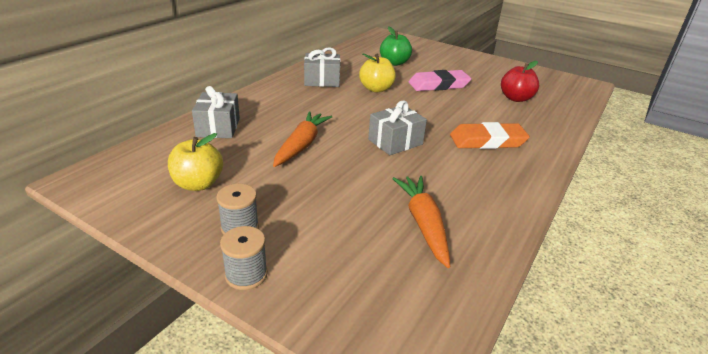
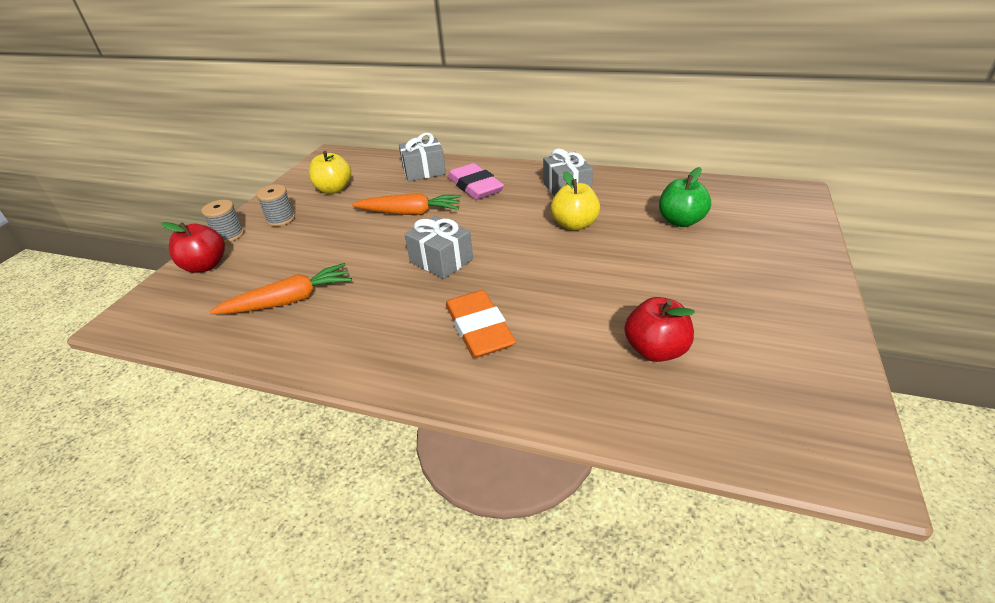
camera: 80 degrees right, 5 degrees up
(317, 294) = (205, 266): none -> red apple
(438, 85) = (636, 268): pink eraser -> pink eraser (475, 186)

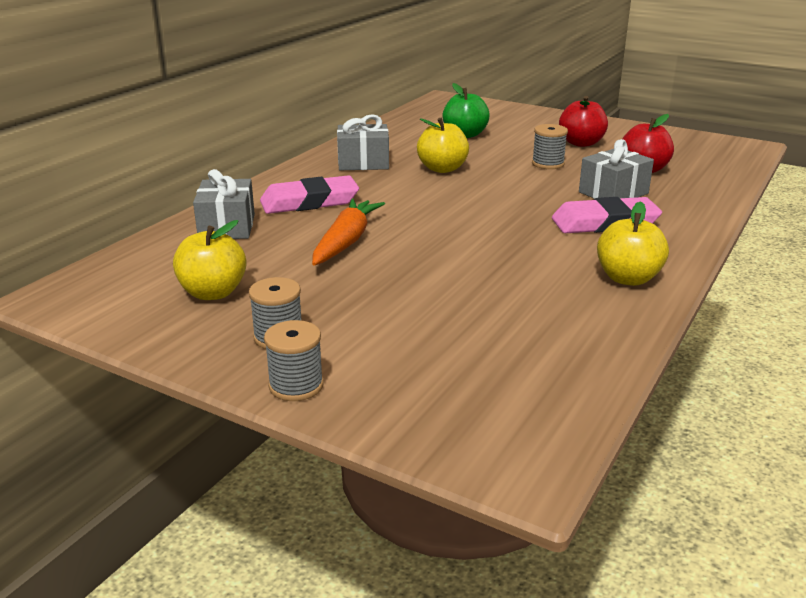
camera: 80 degrees left, 10 degrees down
(205, 266) = (391, 401): red apple -> red apple (581, 143)
(289, 300) = (522, 321): orange carrot -> none
(358, 349) = (628, 278): none -> yellow apple
(441, 260) = (476, 231): grey gift -> grey gift (613, 193)
(479, 328) = (605, 223): orange eraser -> pink eraser
(628, 279) = (548, 164): none -> grey spool

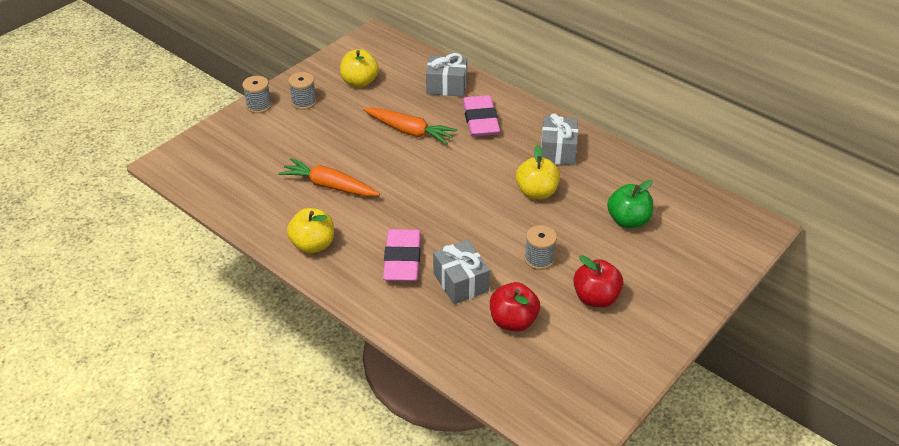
camera: 100 degrees right, 15 degrees up
(498, 283) = (329, 186): none -> orange carrot

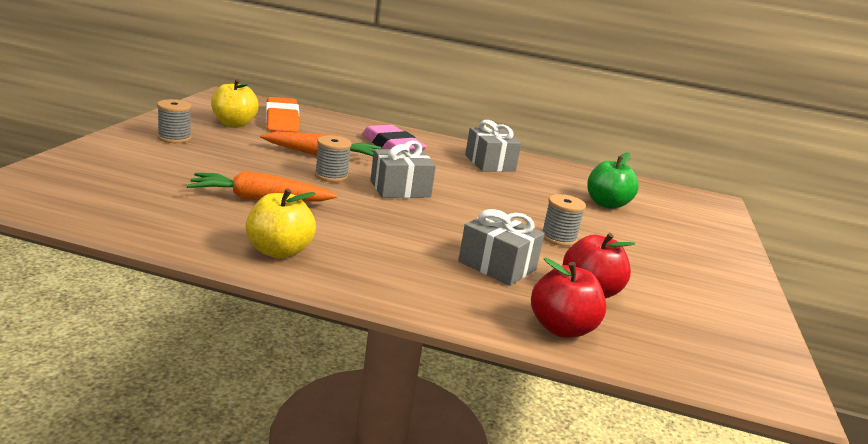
camera: 30 degrees left, 20 degrees down
(259, 106) = (114, 141): grey spool -> grey spool (331, 176)
(402, 259) = (409, 253): pink eraser -> none
(404, 76) = (282, 120): none -> orange eraser
(446, 86) = (335, 126): grey gift -> grey gift (400, 189)
(536, 192) = (500, 191): yellow apple -> none
(595, 298) = (647, 262): red apple -> red apple (561, 328)

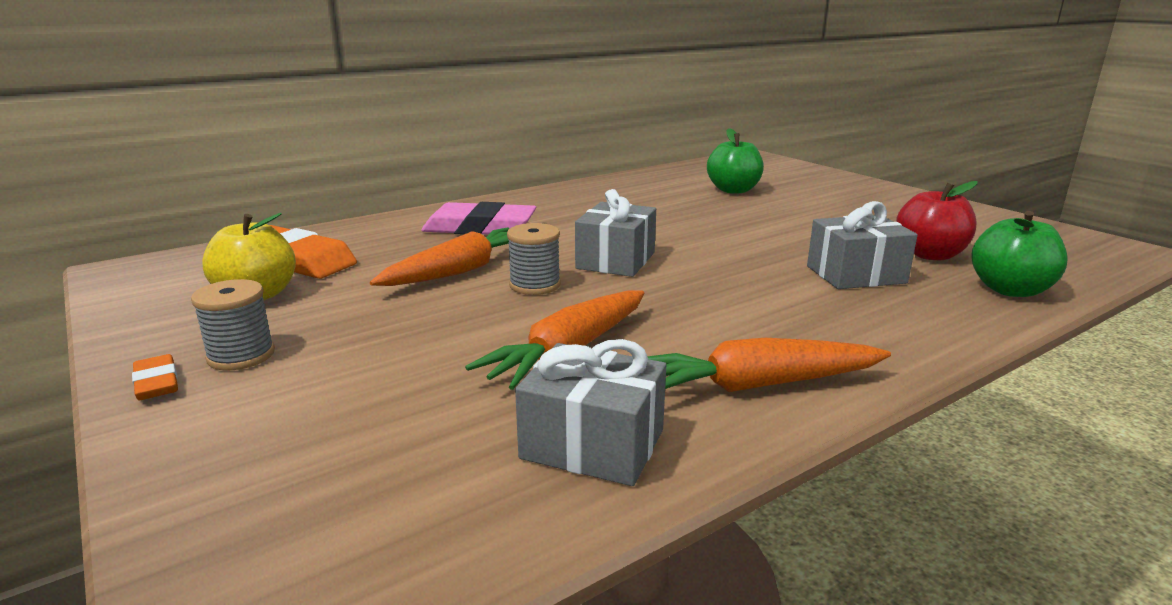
camera: 45 degrees left, 0 degrees up
(136, 132) = (156, 382): none -> orange eraser
(279, 251) = (757, 385): yellow apple -> orange carrot
(489, 163) = (586, 201): grey gift -> grey gift (592, 444)
(558, 238) = (801, 230): grey spool -> none
(561, 328) = (1010, 290): red apple -> green apple

